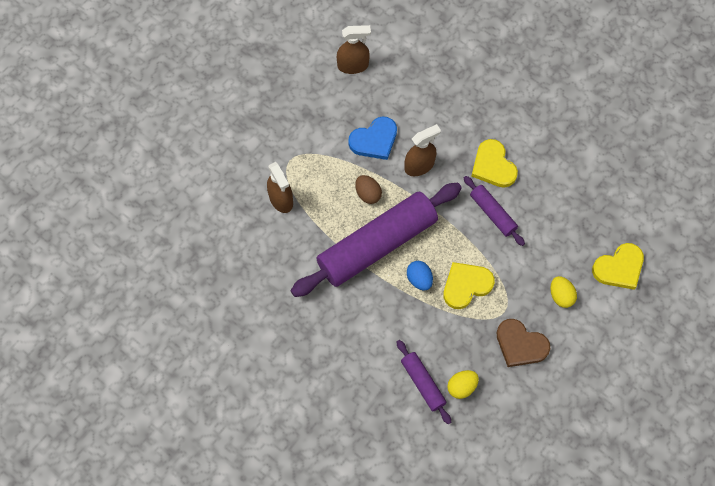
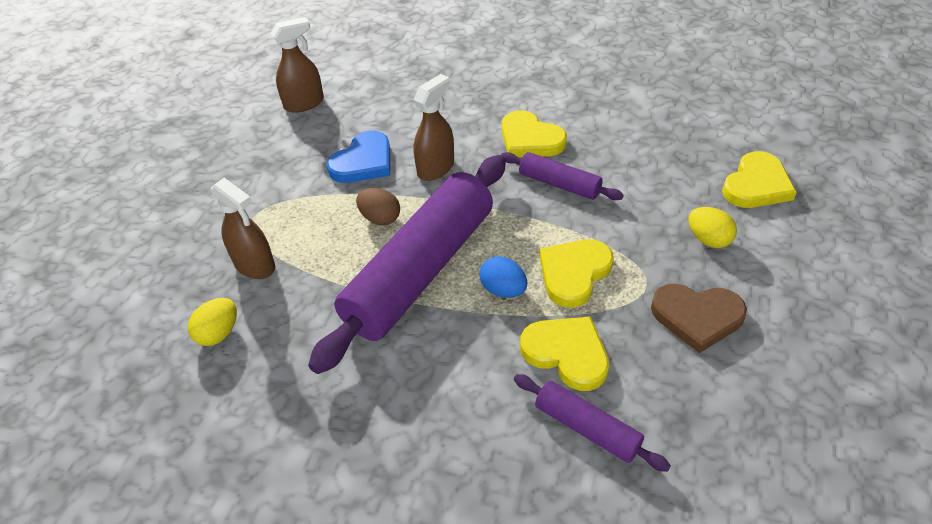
camera: 20 degrees left, 20 degrees down
(434, 336) = (567, 353): none -> yellow heart
(461, 387) = (650, 408): yellow egg -> yellow egg (219, 333)

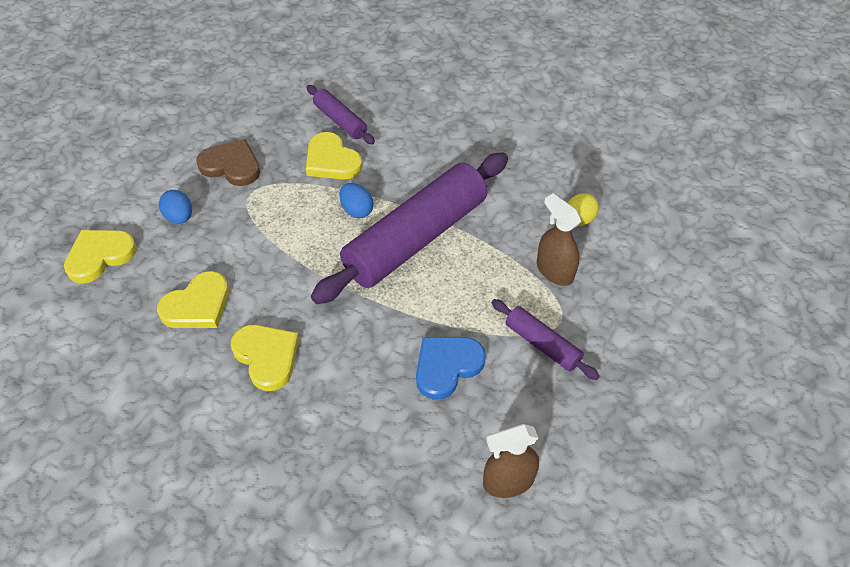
camera: 170 degrees left, 5 degrees up
(380, 218) = (440, 294): brown egg -> none
(436, 168) = (375, 341): brown spray bottle -> none
(559, 184) = (266, 295): purple rolling pin -> purple rolling pin (542, 344)
(574, 273) = (298, 212): yellow heart -> yellow heart (197, 305)
(708, 239) = (179, 217): yellow egg -> blue egg

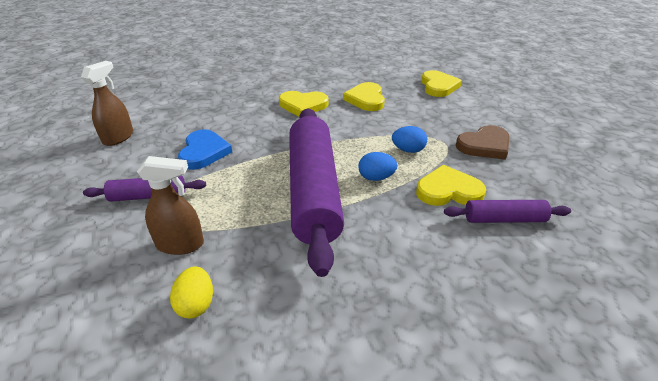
camera: 130 degrees right, 15 degrees down
(179, 217) = (446, 113): blue egg -> blue egg (408, 150)

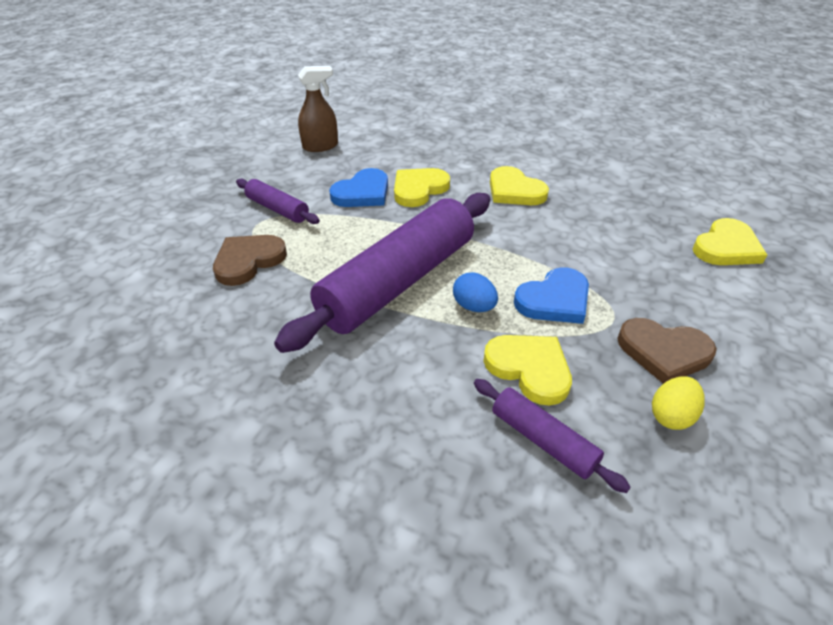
camera: 45 degrees right, 5 degrees up
(180, 244) = (248, 261): brown spray bottle -> brown heart
(196, 304) = (201, 311): yellow egg -> yellow egg (671, 416)
(366, 99) = (597, 217): yellow heart -> yellow heart (419, 189)
(408, 150) = (554, 300): blue egg -> blue heart

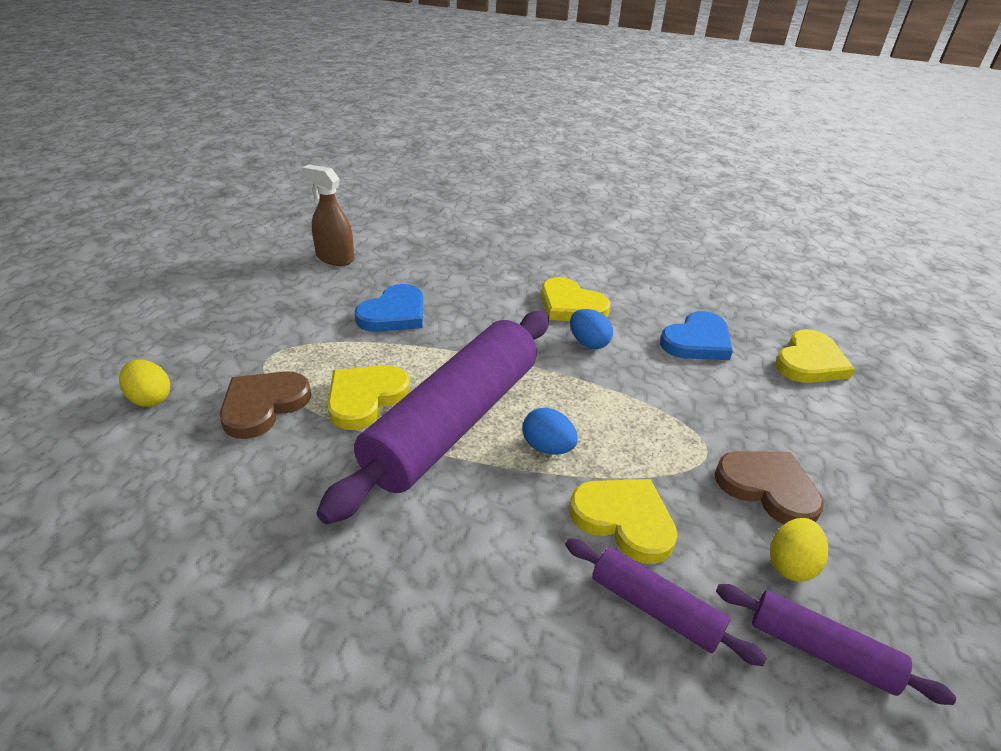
camera: 10 degrees left, 5 degrees down
(163, 251) = (150, 398): none -> yellow egg
(277, 209) = (292, 337): purple rolling pin -> purple rolling pin (821, 650)
(320, 146) = (335, 258): brown spray bottle -> brown spray bottle turned 120 degrees counterclockwise
(419, 189) = (460, 307): yellow heart -> yellow heart (365, 398)
(524, 223) = (588, 343): none -> blue egg
(554, 300) = (637, 434): blue heart -> blue heart (697, 341)
(663, 352) = (768, 488): brown heart -> brown heart turned 150 degrees counterclockwise

